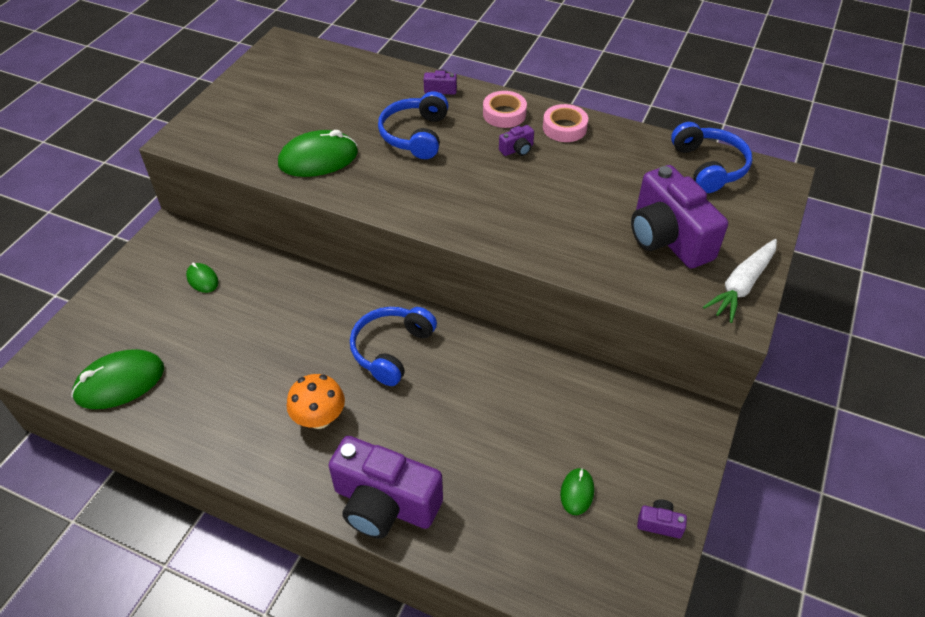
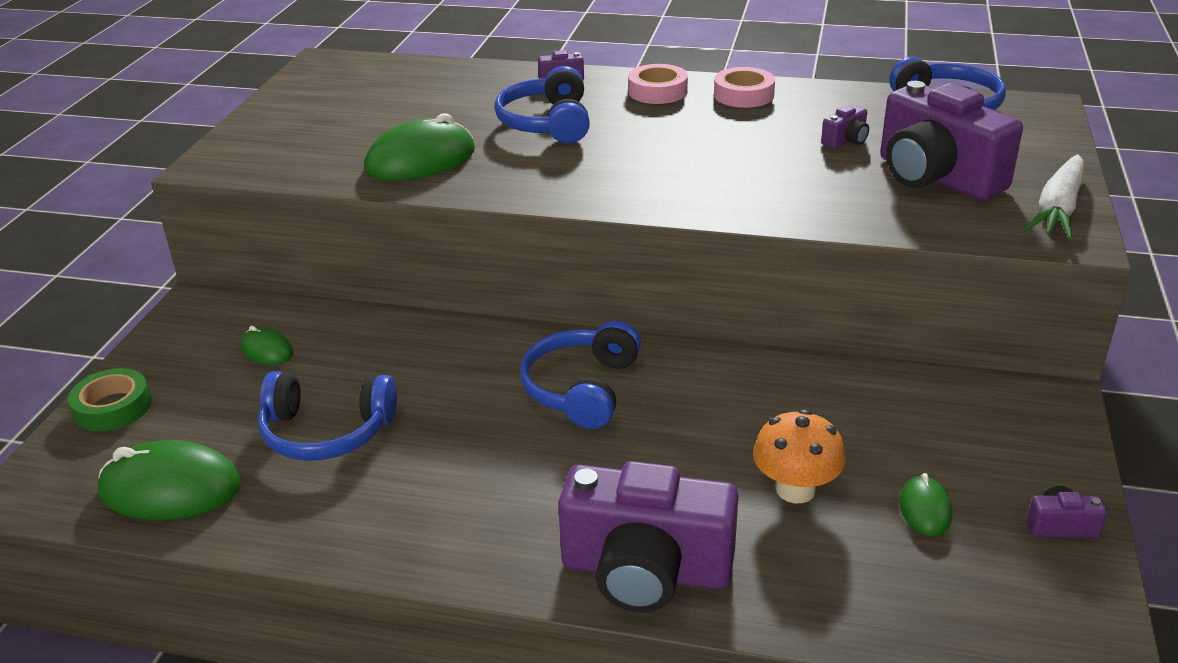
camera: 10 degrees left, 15 degrees down
(99, 310) = (113, 407): none -> green tape
(120, 382) = (171, 489): green mouse -> green mouse turned 45 degrees clockwise
(222, 355) = (326, 432): none -> blue headphones
(319, 418) = (504, 483): orange mushroom -> orange mushroom (795, 489)
(517, 149) = (692, 121): purple camera -> purple camera (846, 141)

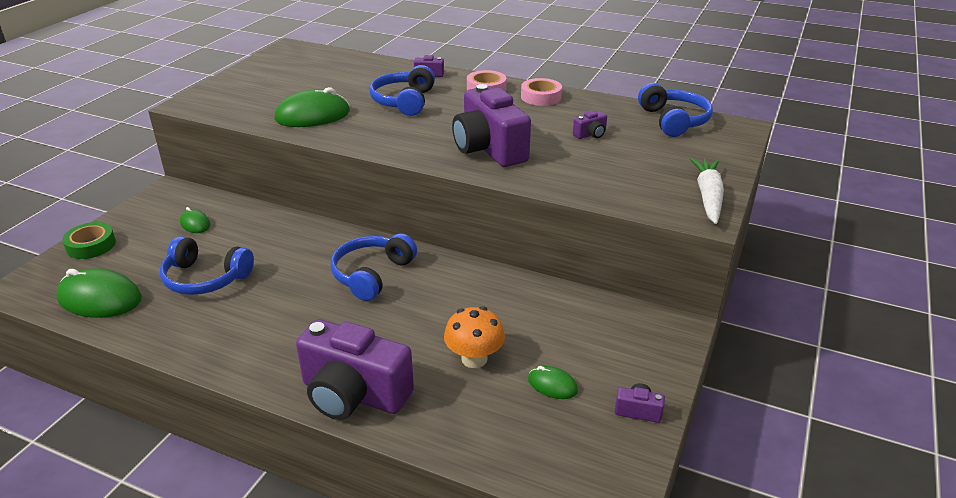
camera: 10 degrees right, 0 degrees up
(925, 509) = (552, 385): green mouse -> green mouse turned 75 degrees counterclockwise
(935, 177) = (636, 166): purple camera -> purple camera (489, 149)
(1058, 208) = (708, 197): white carrot -> white carrot turned 150 degrees clockwise

